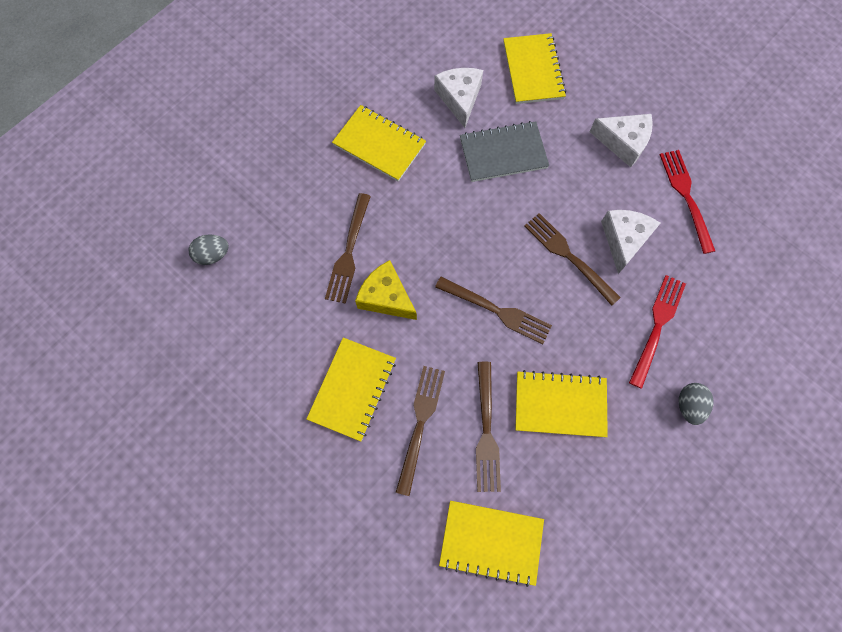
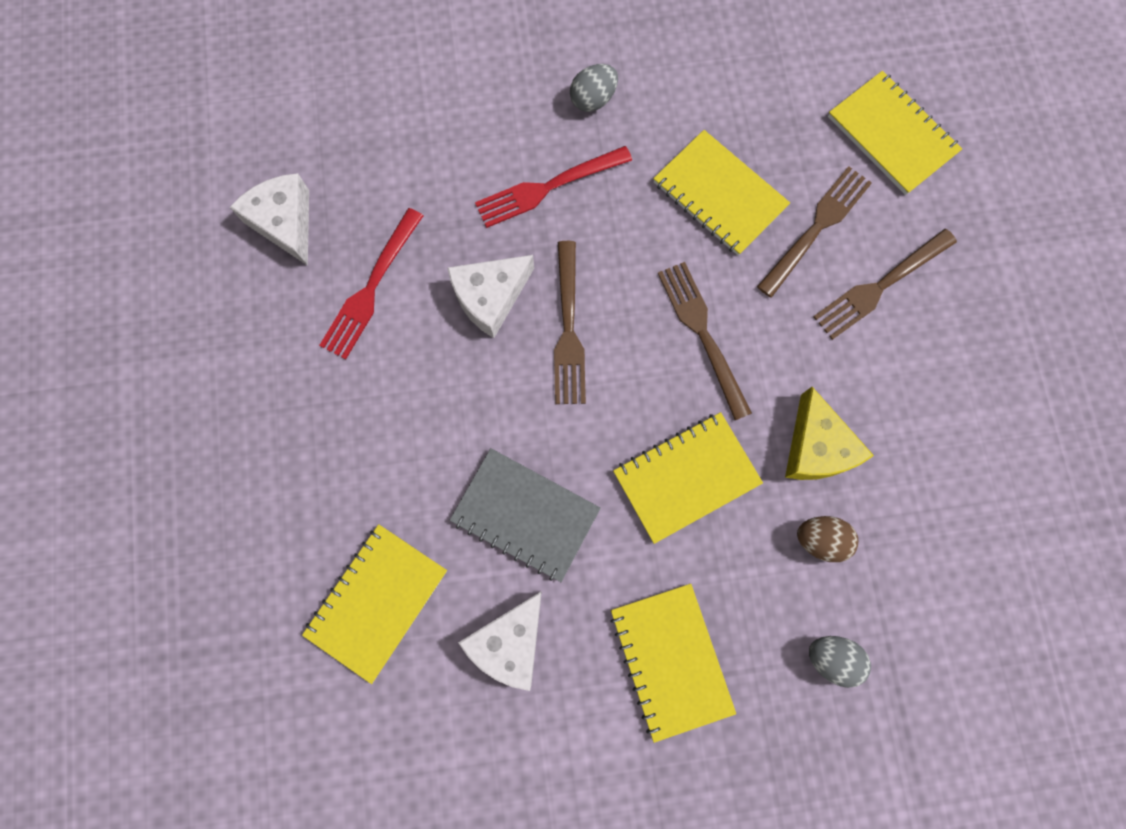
camera: 140 degrees left, 5 degrees up
(213, 255) = (996, 674): grey egg -> grey egg (831, 658)
(349, 252) = (820, 539): brown fork -> brown egg
(352, 389) = (929, 375): yellow notebook -> yellow notebook (686, 477)
(623, 142) = (370, 408): white cheese -> white cheese (285, 223)

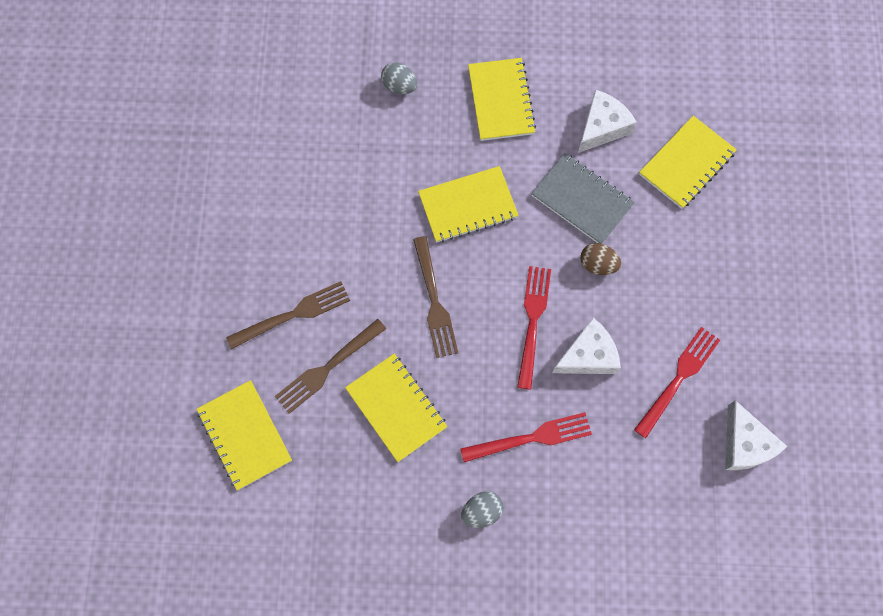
camera: 170 degrees left, 5 degrees down
(568, 329) = (532, 321): brown fork -> red fork
(816, 447) = (373, 210): yellow cheese -> none
(820, 539) = (387, 153): brown egg -> brown egg (598, 264)

